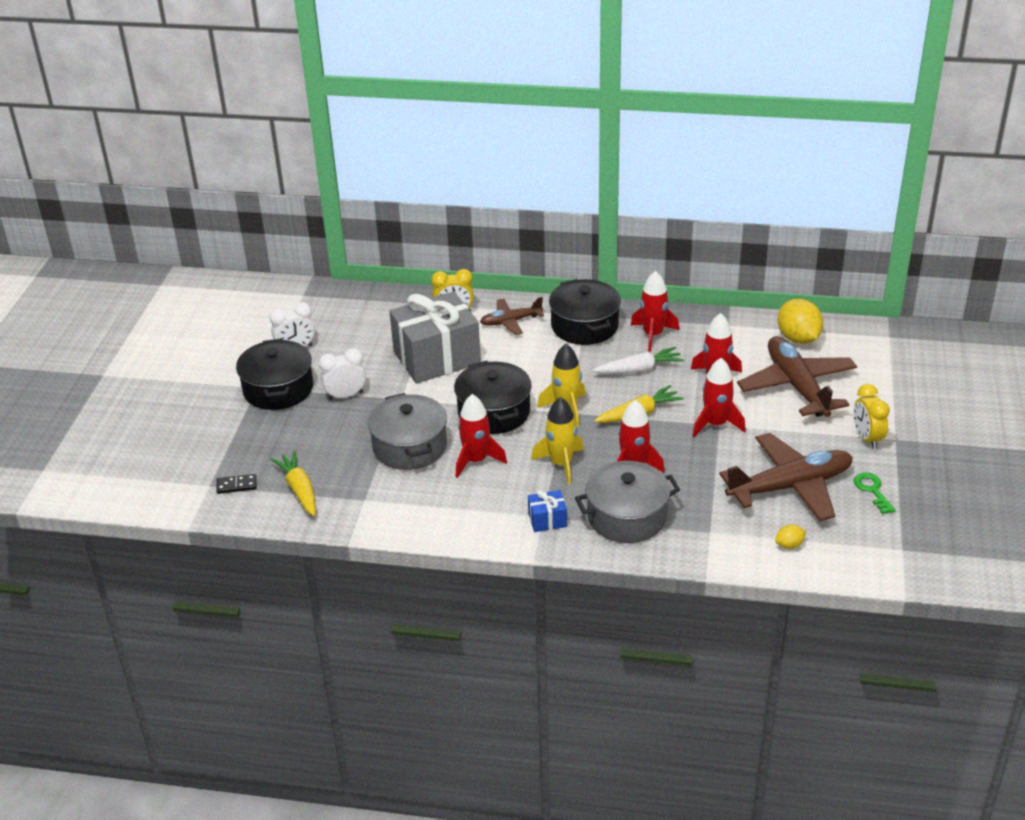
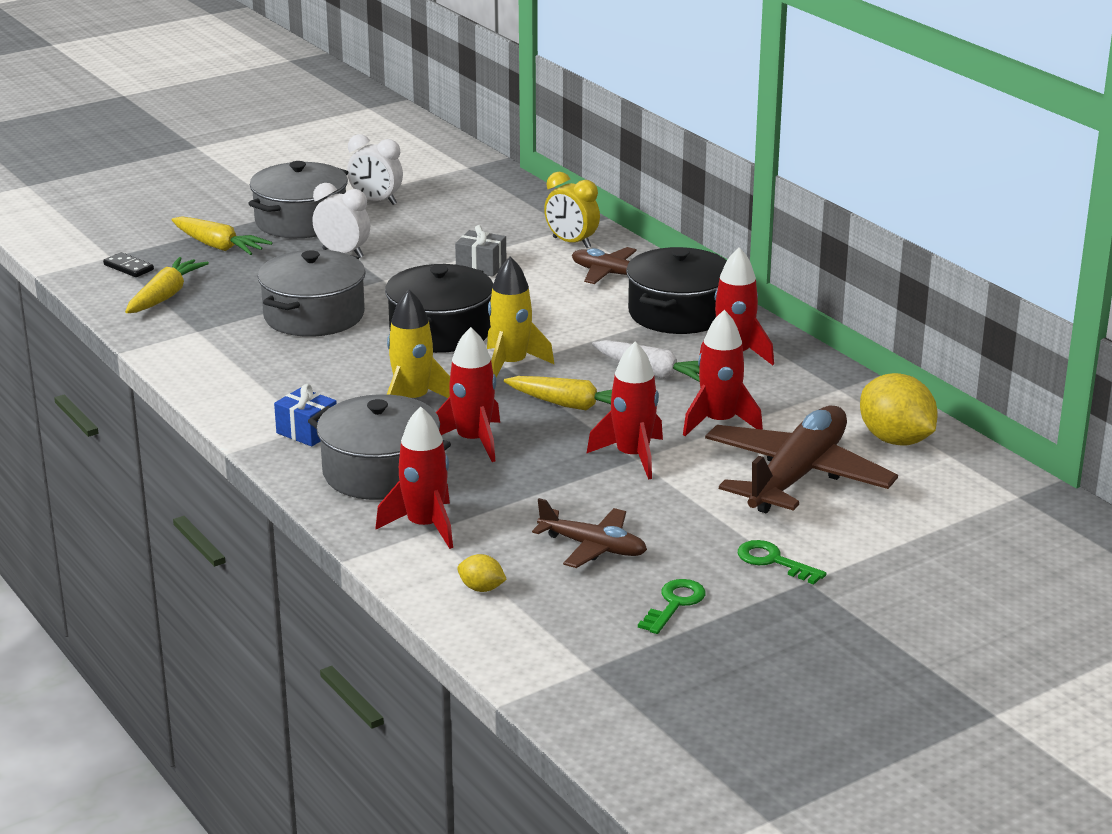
camera: 45 degrees right, 10 degrees down
(263, 436) = (218, 246): none -> yellow carrot
(278, 389) = (301, 221): black pot -> grey pot
(437, 358) = (481, 267): grey gift -> grey gift, size x0.42
(476, 460) = (345, 356): red rocket -> red rocket (425, 526)
(790, 486) = (593, 547): brown plane -> brown plane, size x0.54
(798, 338) = (895, 440): yellow lemon -> yellow lemon turned 60 degrees counterclockwise
(867, 438) = (773, 561): yellow clock -> green key

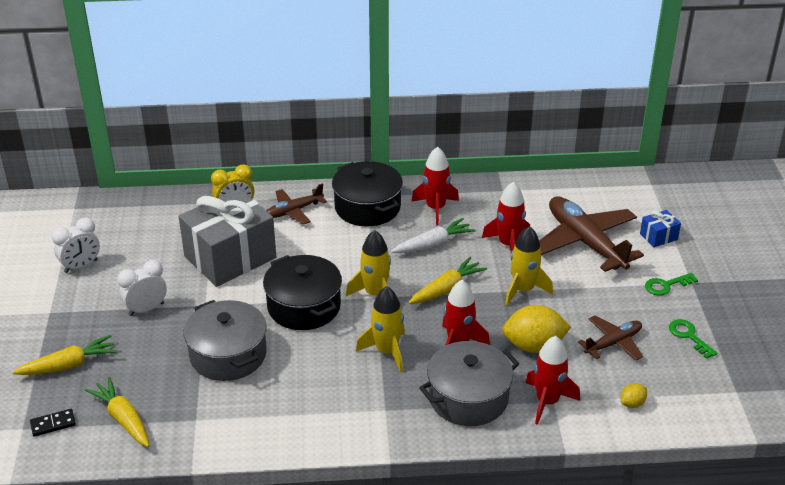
camera: 60 degrees left, 10 degrees up
(301, 221) = (72, 311): grey pot -> none
(307, 432) = (391, 413): blue gift -> blue gift (658, 236)
(481, 267) = (230, 257): grey gift -> grey gift, size x2.40
(632, 456) = (523, 290): red rocket -> yellow rocket
(895, 440) = (571, 196): yellow lemon -> yellow lemon (533, 346)

